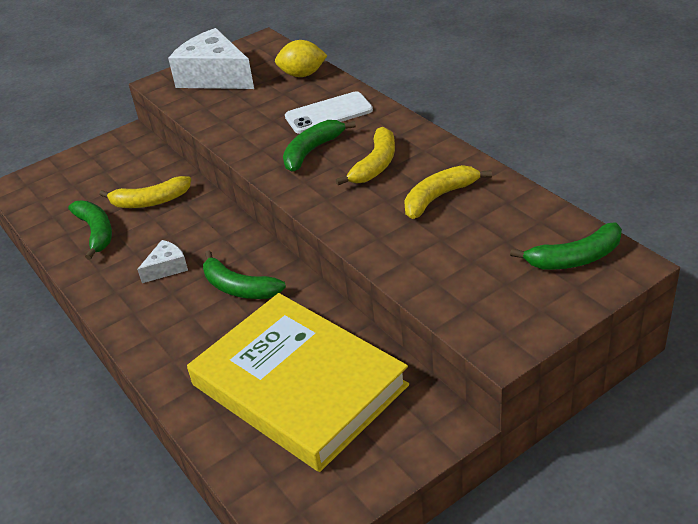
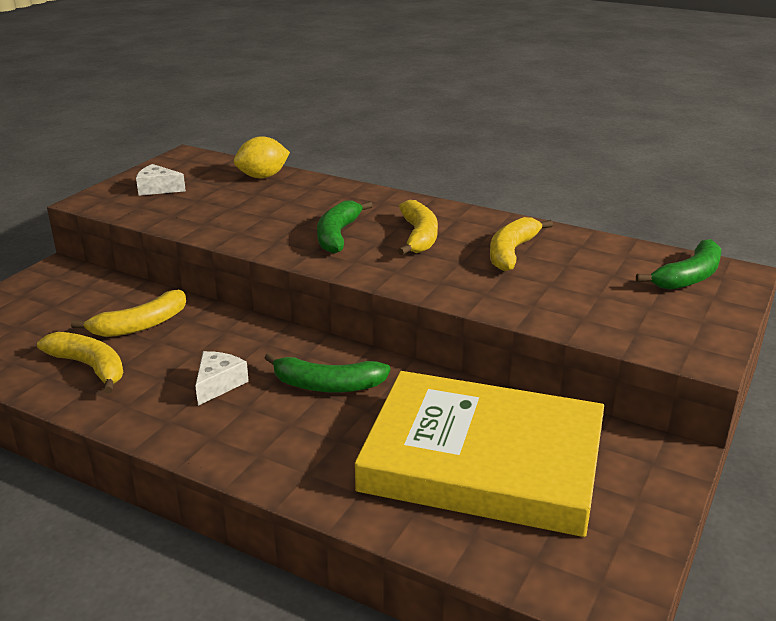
camera: 30 degrees left, 10 degrees down
(96, 232) = (90, 367): green banana -> yellow banana
(215, 77) = (158, 189): white cheese -> white cheese, size x0.47
(328, 113) = (324, 203): white phone -> none

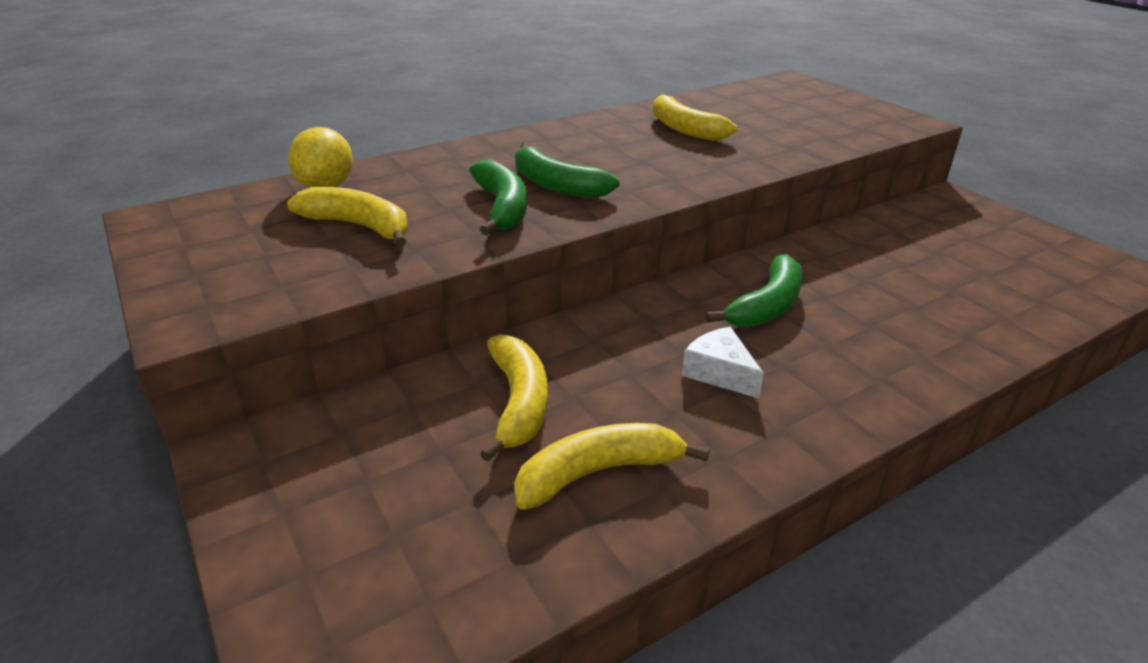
camera: 60 degrees left, 5 degrees up
(158, 189) = (242, 259): white cheese -> none
(419, 236) = (607, 152): yellow banana -> yellow banana (360, 226)
(483, 460) = (934, 266): yellow book -> none
(689, 277) = (786, 92): green banana -> green banana (502, 207)

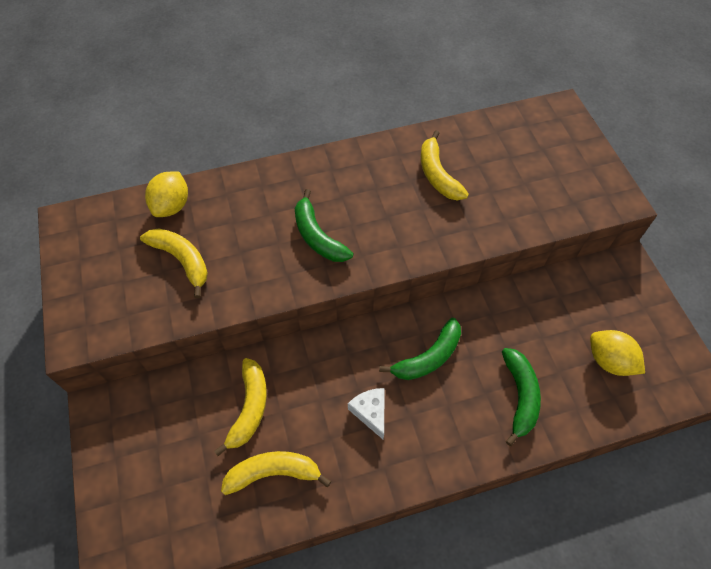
camera: 15 degrees right, 25 degrees up
(502, 207) = (274, 257): green banana -> green banana (520, 396)
(1005, 271) = (609, 361): none -> yellow lemon

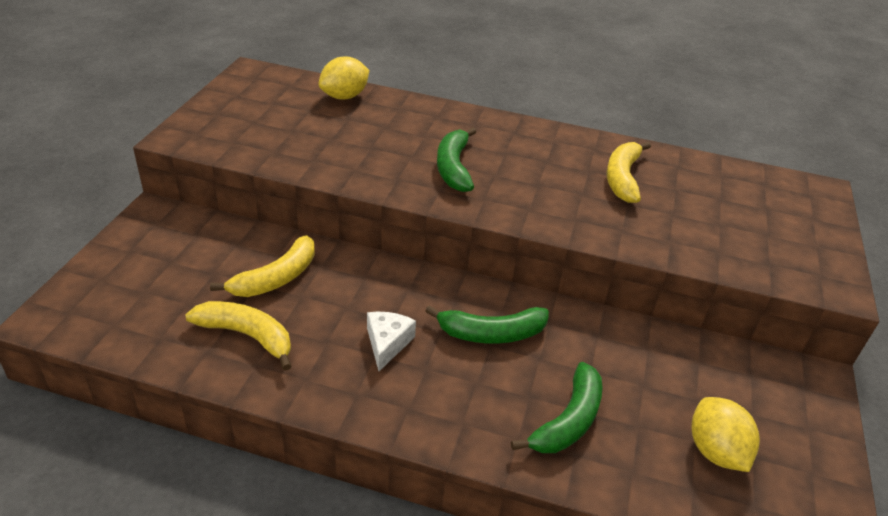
camera: 30 degrees right, 20 degrees down
(182, 260) = (316, 130): yellow banana -> none

